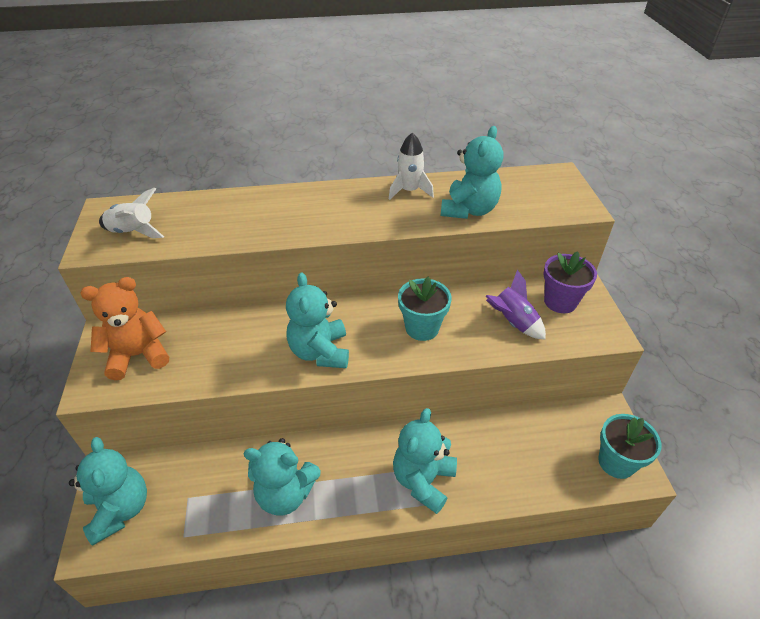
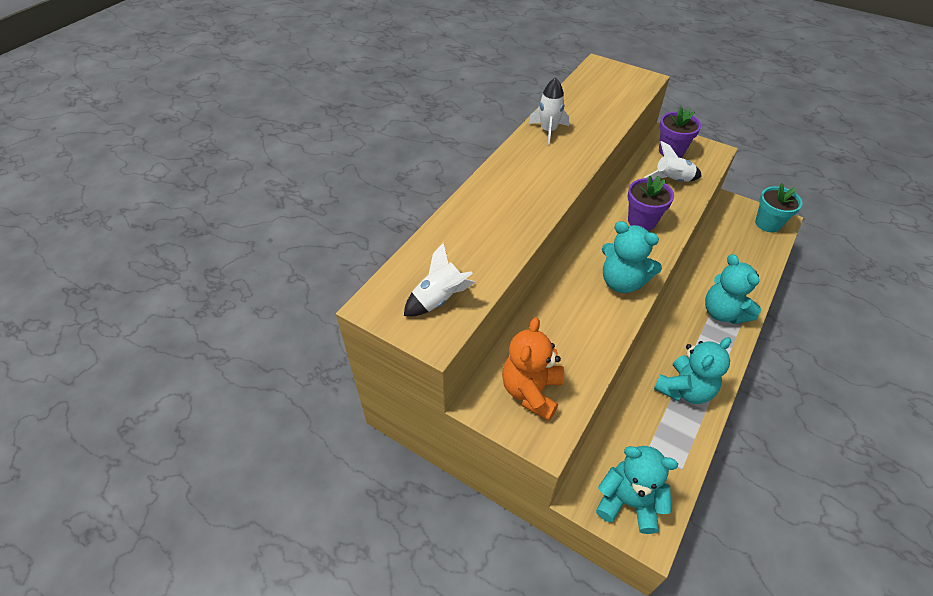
camera: 50 degrees left, 5 degrees up
(422, 328) = (642, 221): turquoise flower pot -> purple flower pot
(469, 210) = (601, 119): turquoise teddy bear -> none
(513, 322) = (672, 180): purple rocket -> white rocket

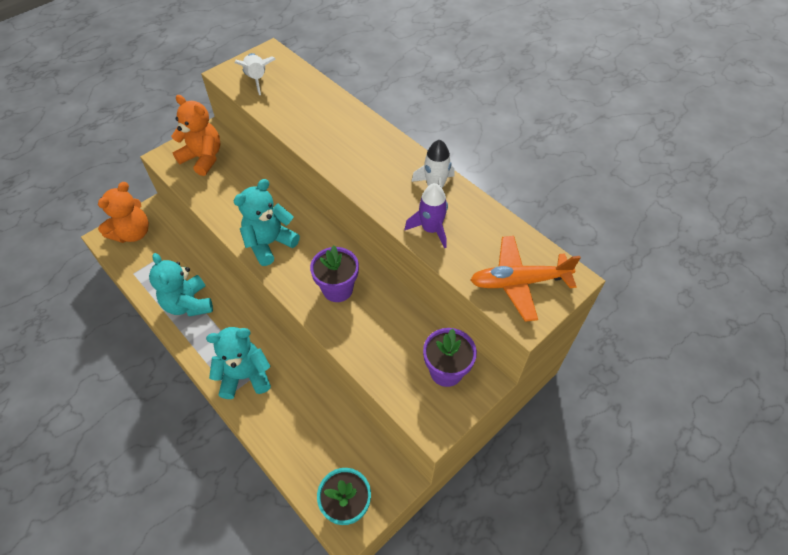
camera: 105 degrees right, 5 degrees up
(597, 126) = (431, 229): none -> purple rocket
(618, 83) = (519, 282): none -> orange plane
(628, 502) = (133, 233): turquoise teddy bear -> orange teddy bear
(672, 180) = (391, 347): white rocket -> none

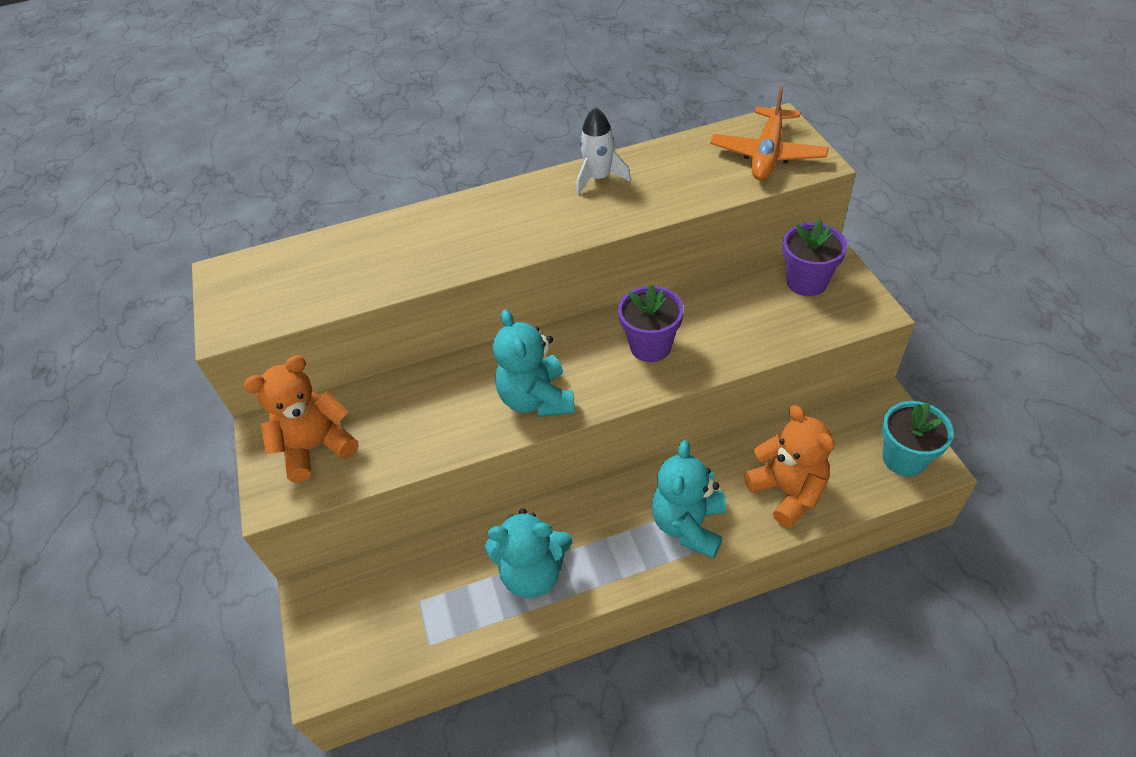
camera: 60 degrees left, 5 degrees down
(133, 233) = (343, 631): orange teddy bear -> orange teddy bear (787, 491)
(257, 79) = (272, 296): white rocket -> none
(431, 229) = (662, 197): purple rocket -> none

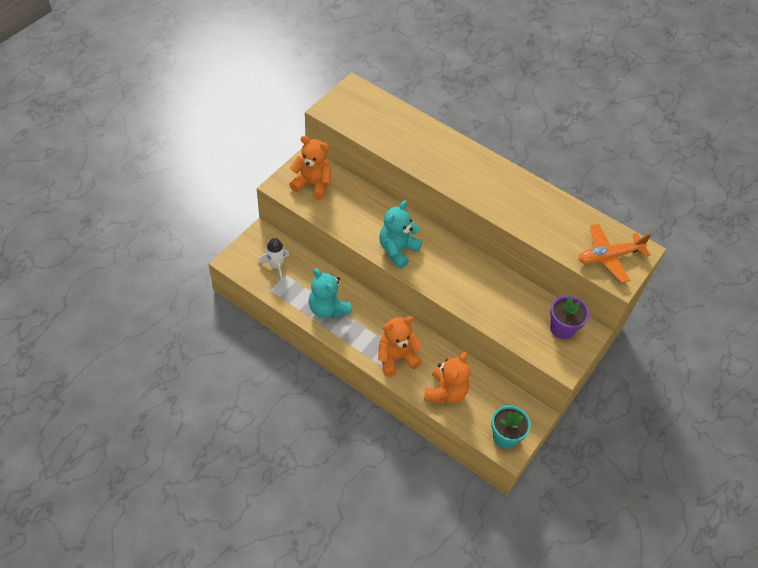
camera: 45 degrees right, 5 degrees up
(599, 178) = (529, 192): white rocket -> white rocket (276, 266)
(650, 346) = (463, 279): purple flower pot -> none
(689, 525) = (396, 358): turquoise teddy bear -> orange teddy bear

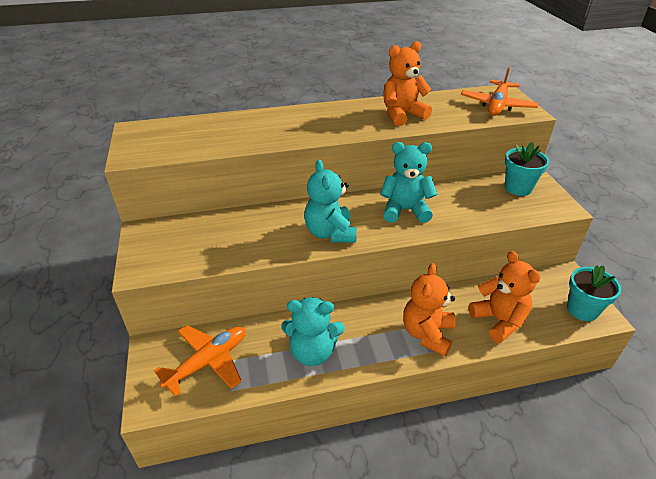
camera: 45 degrees left, 15 degrees down
(276, 266) = (208, 362): white rocket -> orange plane
(312, 184) = (174, 244): orange teddy bear -> orange teddy bear (402, 115)
(462, 275) = (405, 210): none -> turquoise teddy bear
(562, 328) = (518, 188): purple flower pot -> turquoise flower pot

